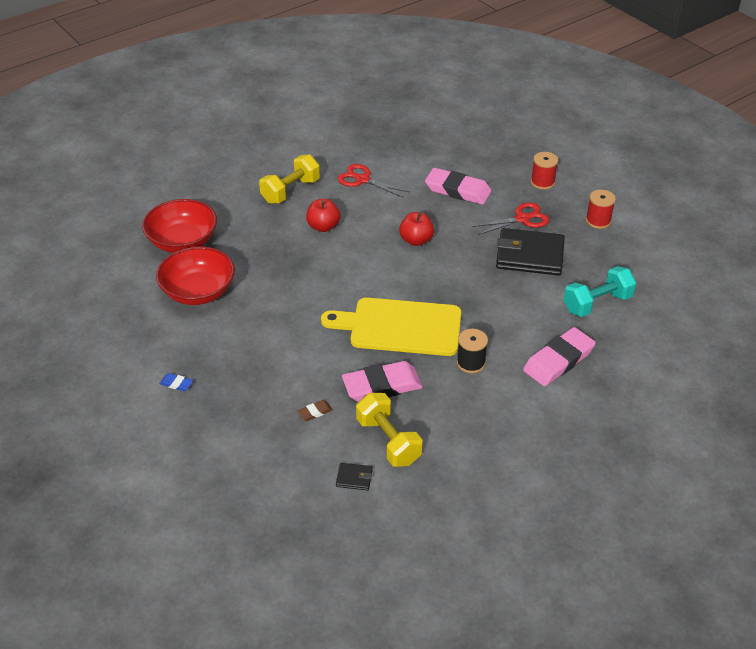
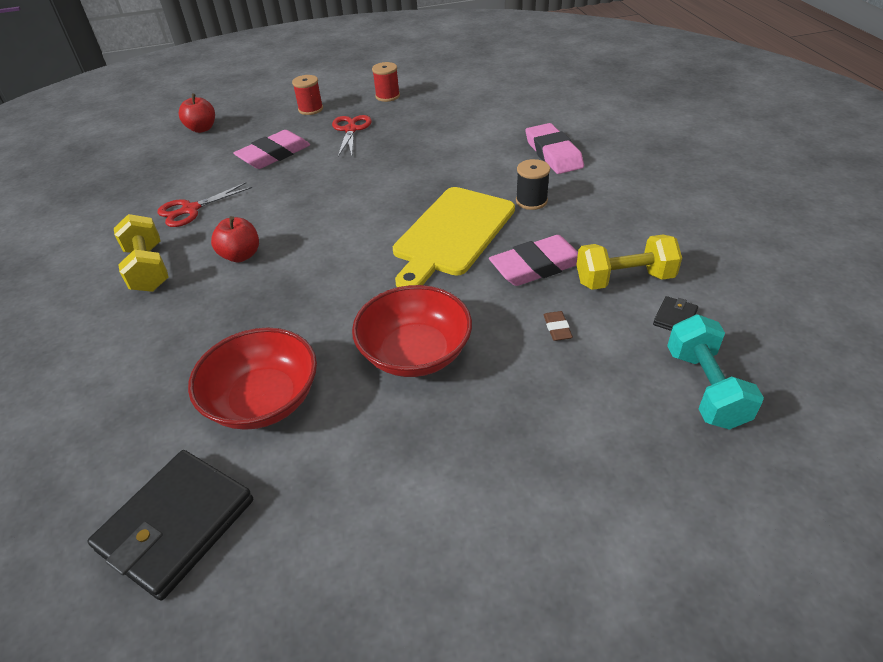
camera: 65 degrees left, 0 degrees up
(176, 384) = (441, 464): blue eraser -> none
(183, 241) = (141, 398): red bowl -> red bowl (415, 353)
(382, 386) = (537, 266): pink eraser -> pink eraser turned 60 degrees clockwise
(416, 240) = (325, 195): red apple -> red apple (202, 129)
(529, 255) = (404, 137): black wallet -> black wallet (176, 525)
(597, 303) = (492, 119): turquoise dumbbell -> turquoise dumbbell (705, 388)

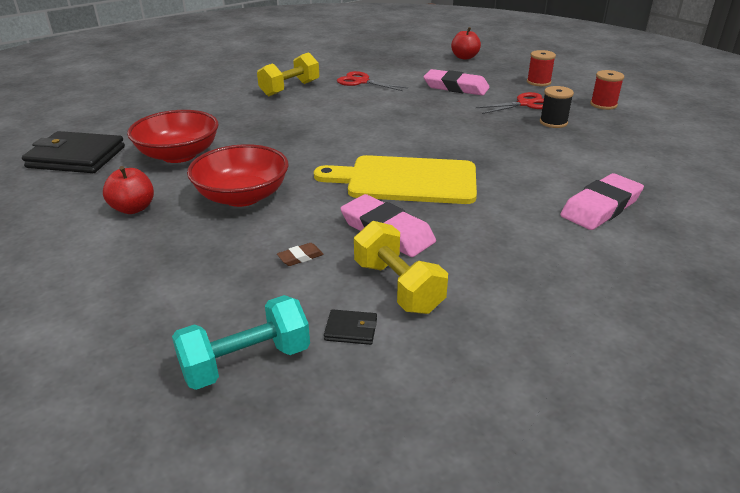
camera: 65 degrees right, 10 degrees down
(241, 255) = (321, 110): red apple -> red apple (133, 208)
(531, 201) = (494, 210): black spool -> black spool (553, 122)

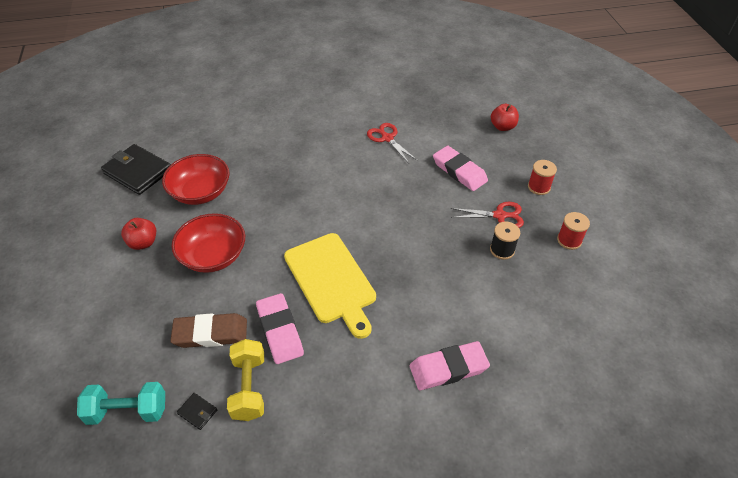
camera: 25 degrees right, 15 degrees up
(290, 89) = (325, 130): yellow dumbbell -> none
(300, 257) = (210, 333): brown eraser -> brown eraser, size x2.34
(406, 180) = (331, 280): yellow cutting board -> yellow cutting board turned 150 degrees counterclockwise

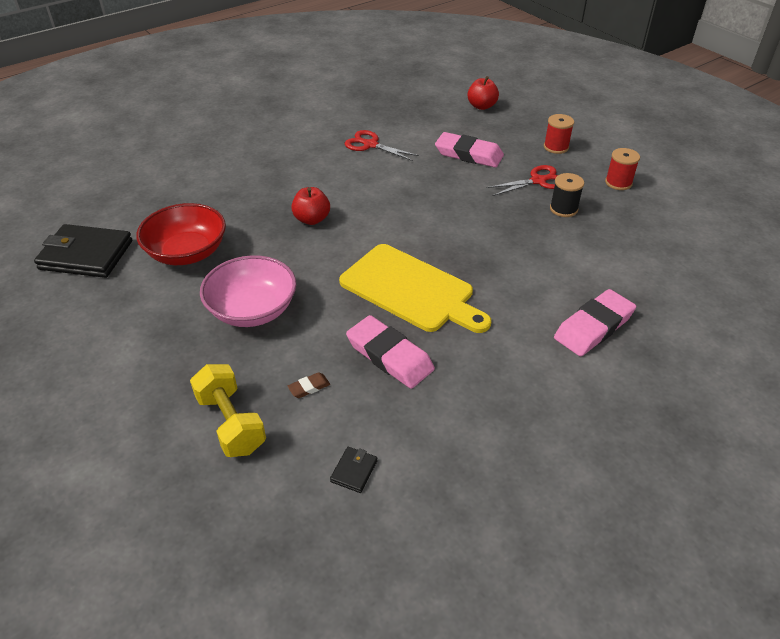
camera: 25 degrees left, 5 degrees down
(128, 411) = (264, 505): turquoise dumbbell -> none
(143, 242) = (149, 325): red apple -> red apple (312, 219)
(197, 412) = (354, 471): black wallet -> black wallet turned 75 degrees counterclockwise
(210, 333) = (309, 387): brown eraser -> brown eraser, size x0.43
(213, 256) = (252, 310): red bowl -> pink bowl
(249, 387) = (397, 423): yellow dumbbell -> yellow dumbbell (231, 423)

